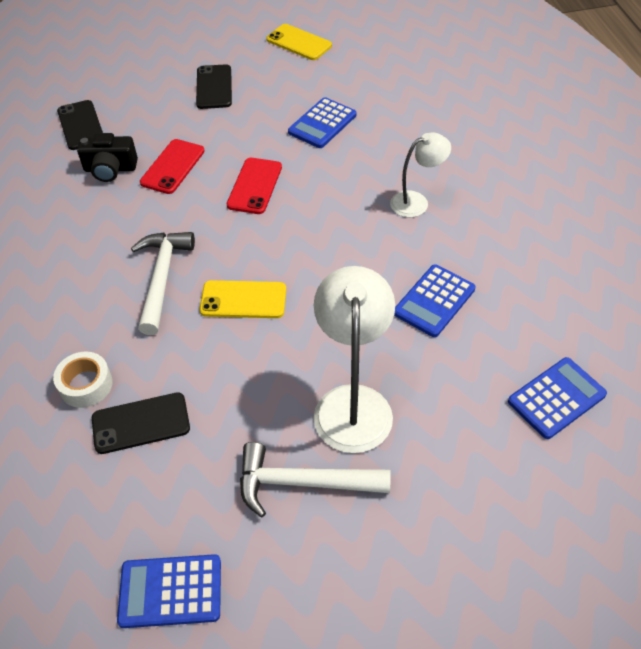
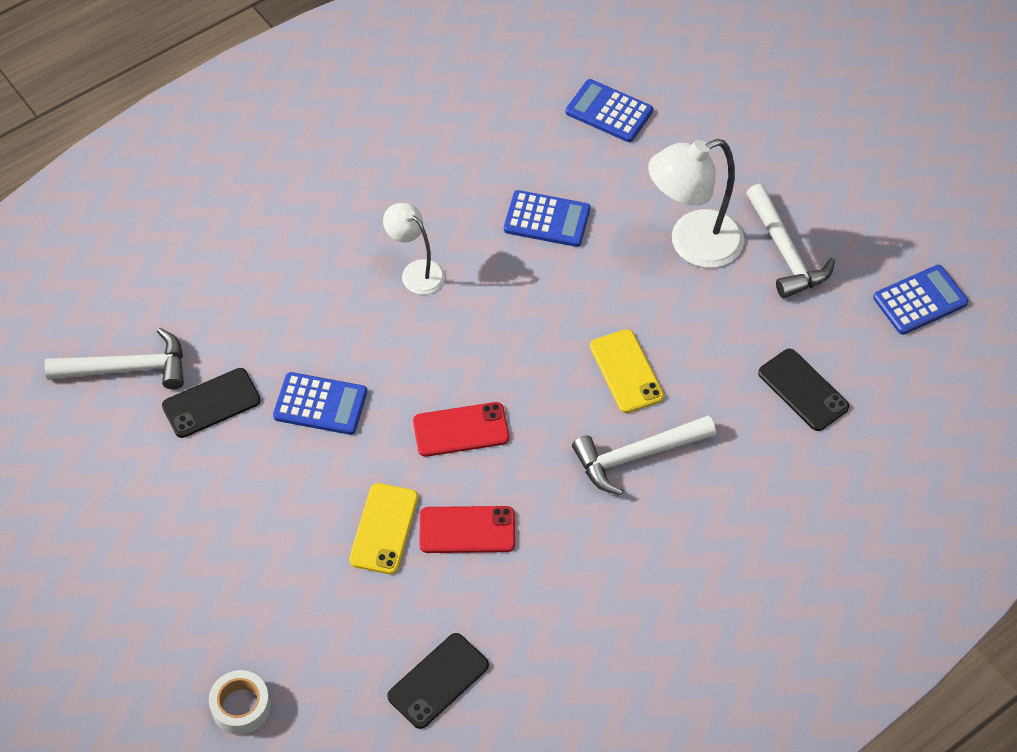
camera: 115 degrees left, 5 degrees up
(86, 385) = (792, 455): white tape -> white tape (241, 706)
(110, 169) = (502, 597): black camera -> none
(170, 591) = (920, 300): blue calculator -> blue calculator turned 90 degrees counterclockwise
(214, 87) = (294, 557): black phone -> black phone (211, 403)
(299, 42) = (153, 497): yellow phone -> yellow phone (384, 528)
(404, 49) = (128, 368): none -> white hammer

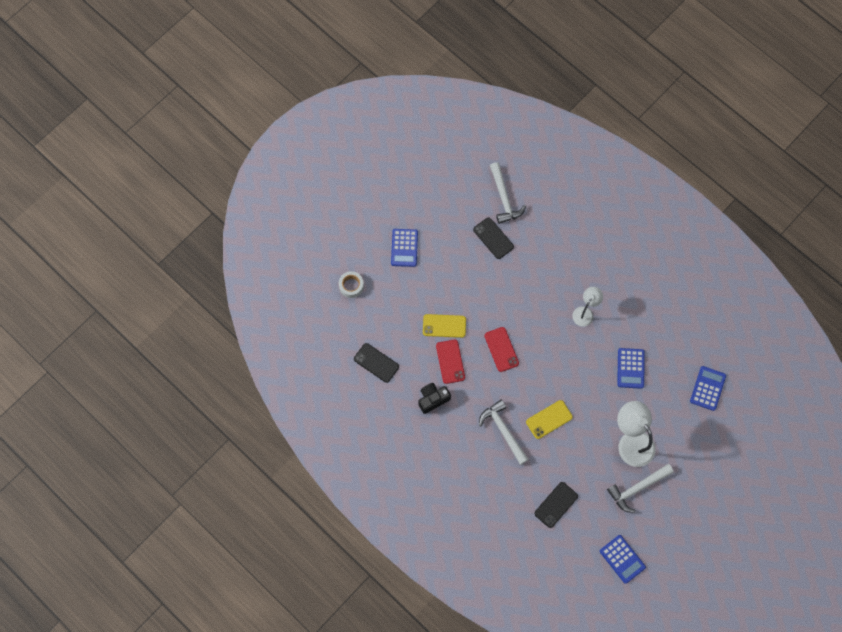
camera: 80 degrees right, 15 degrees up
(320, 404) = (502, 285): blue calculator -> blue calculator (404, 248)
(545, 578) = (433, 399): none -> black camera

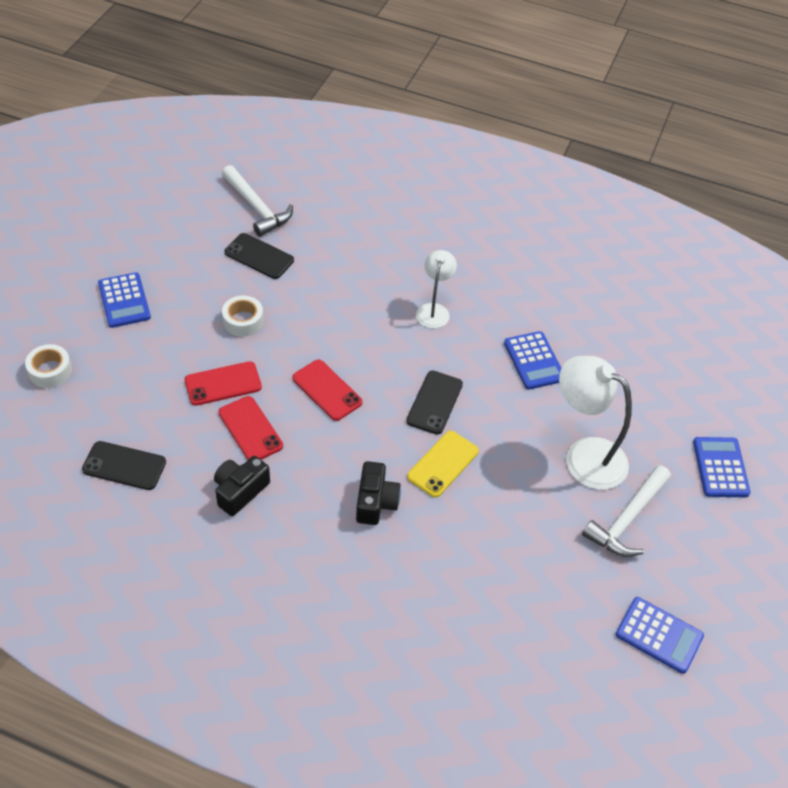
camera: 25 degrees left, 20 degrees down
(444, 326) = (223, 384): yellow phone -> red phone
(469, 284) = (243, 321): none -> white tape
(503, 430) = (376, 502): white hammer -> black camera
(556, 504) = (510, 586): black phone -> black phone (434, 402)
(708, 388) = (656, 355): blue calculator -> blue calculator (720, 467)

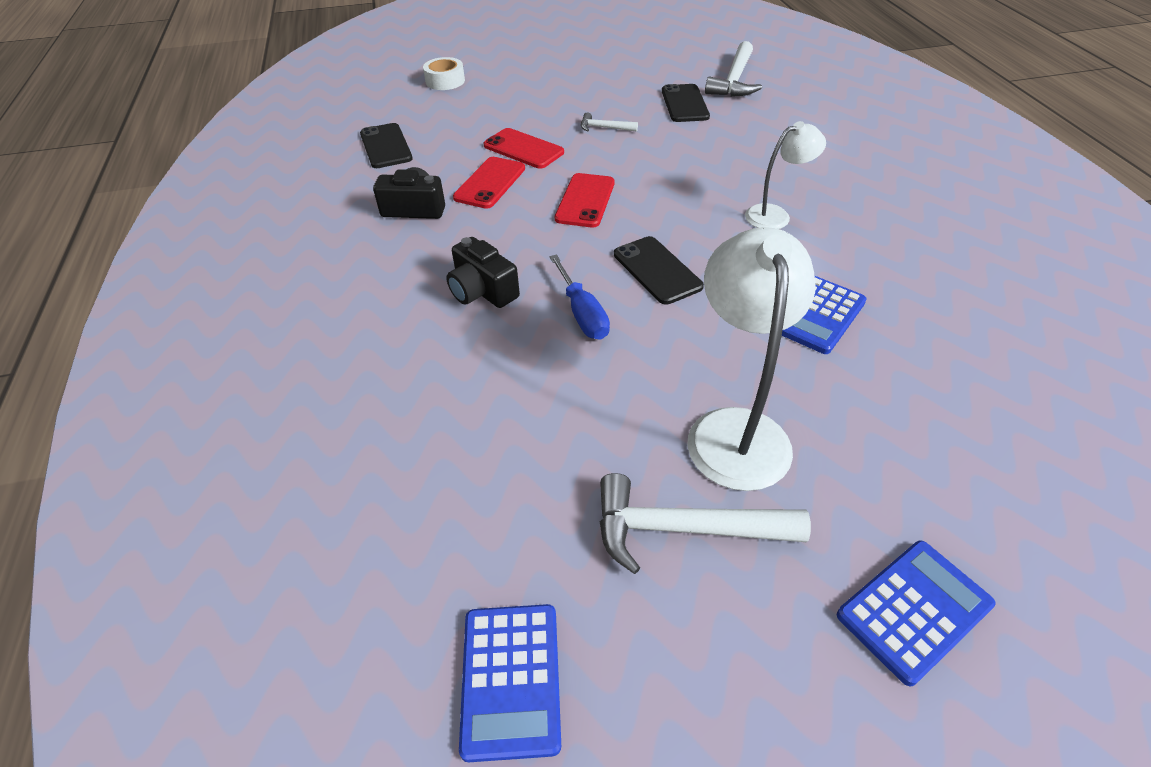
camera: 60 degrees right, 5 degrees down
(124, 301) = (550, 76): blue calculator -> none
(243, 321) = (604, 128): white tape -> white hammer
(376, 502) = (482, 291): black camera -> black camera turned 75 degrees clockwise
(434, 402) = (657, 270): black phone -> black phone turned 75 degrees clockwise
(443, 464) = (582, 314): yellow phone -> blue screwdriver

